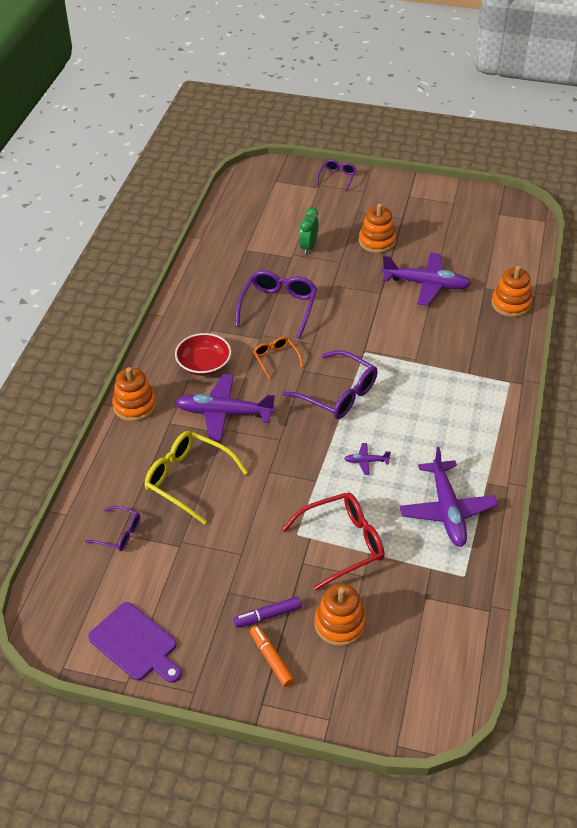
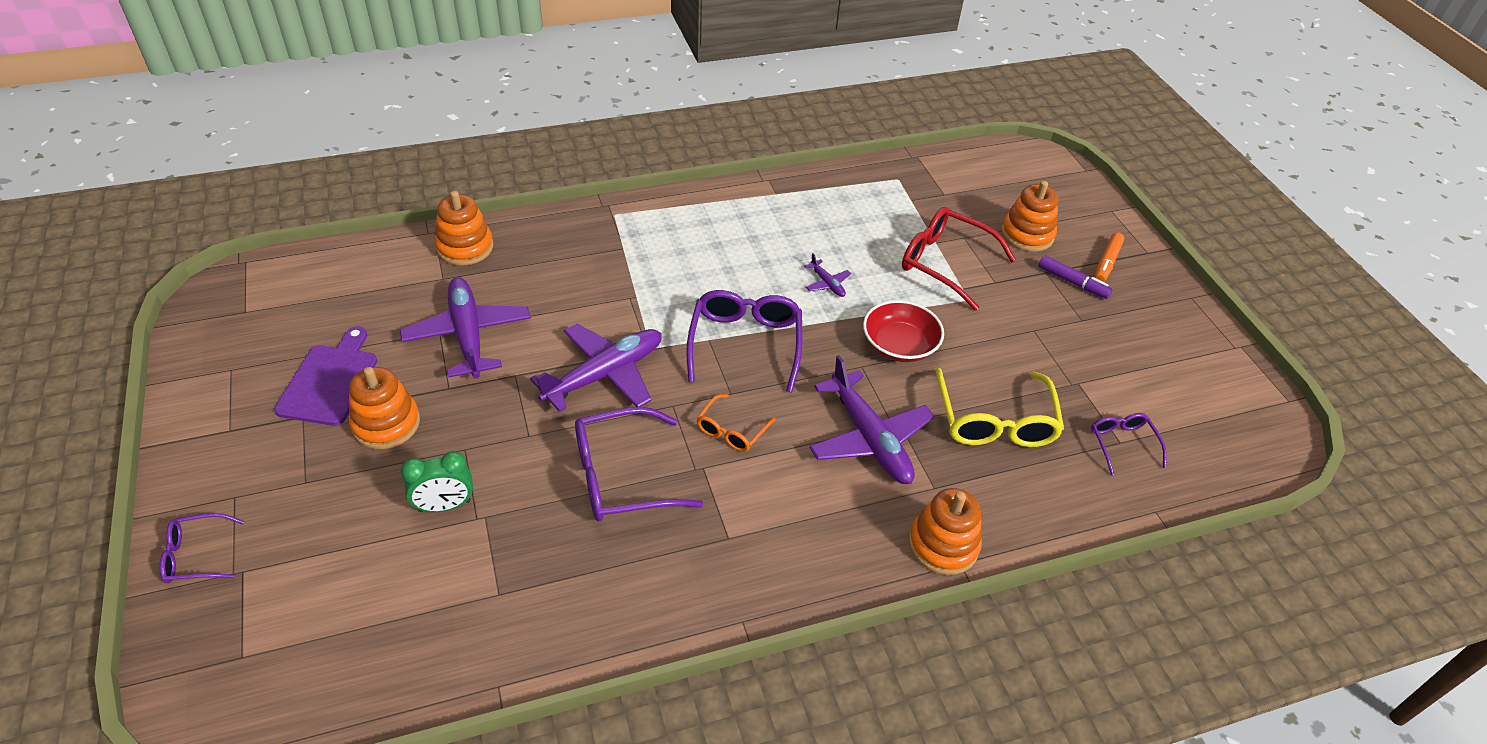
camera: 125 degrees left, 0 degrees up
(135, 644) = (1205, 360): purple cutting board -> purple cutting board (330, 381)
(204, 364) = (804, 506): red bowl -> red bowl (899, 345)
(447, 510) = (835, 209): purple plane -> purple plane (604, 375)

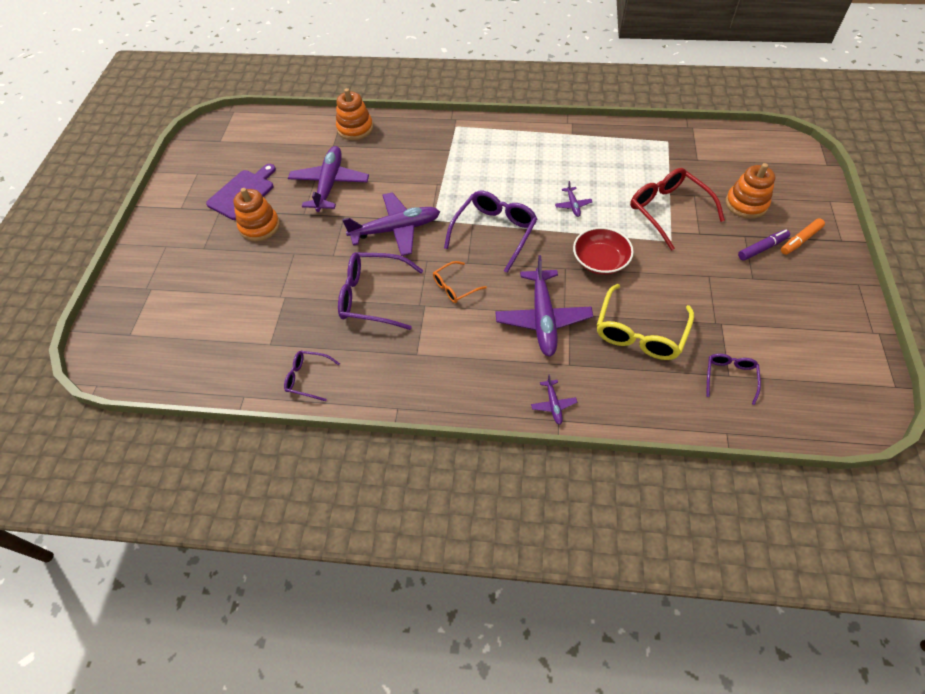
camera: 30 degrees right, 10 degrees up
(197, 555) = (134, 273): purple glasses -> purple glasses (308, 378)
(445, 506) = (267, 284): green clock -> none
(943, 545) = (553, 404): orange stacking toy -> purple plane
(1072, 282) = (762, 248): purple marker -> purple marker turned 90 degrees counterclockwise

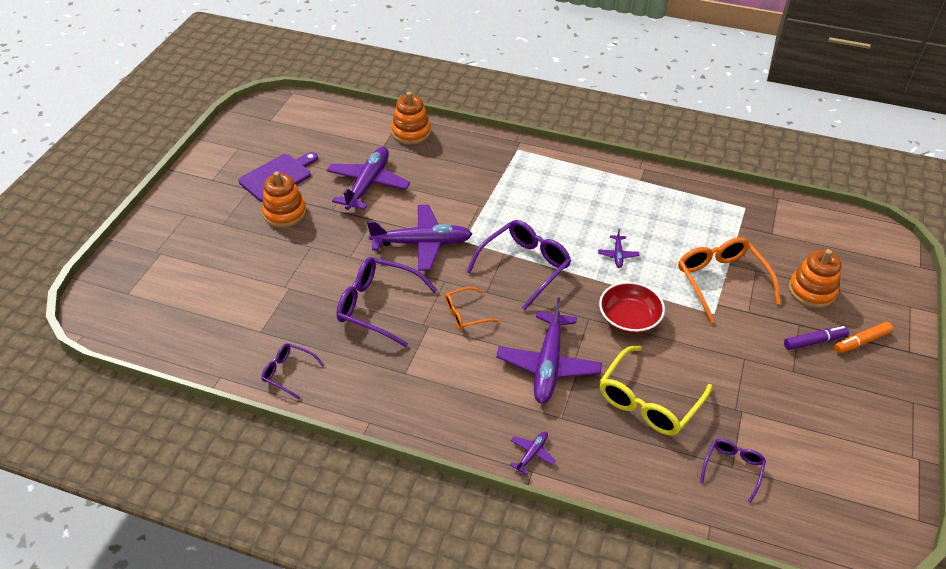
camera: 10 degrees right, 10 degrees down
(553, 404) = (532, 454): purple plane -> purple plane turned 150 degrees counterclockwise
(668, 211) = (721, 281): red glasses -> orange glasses

